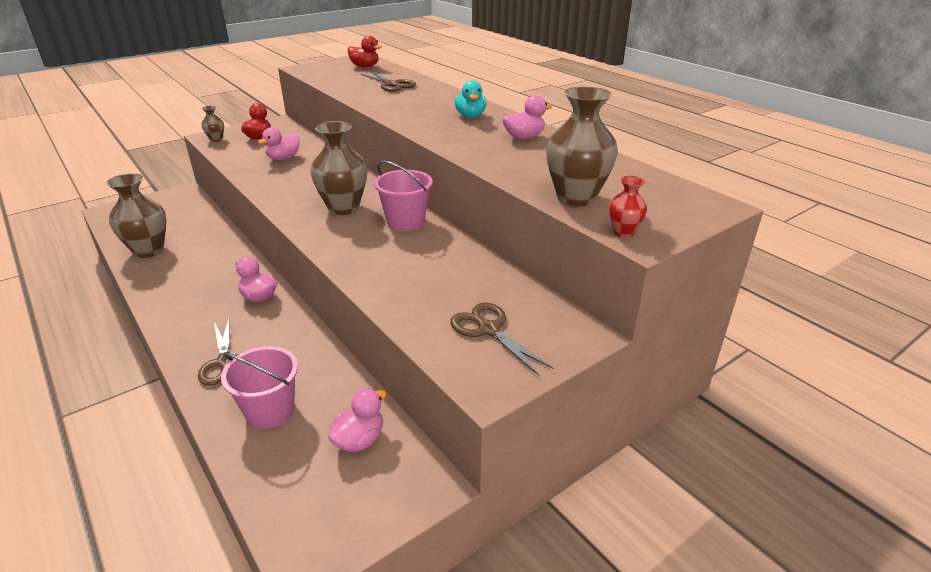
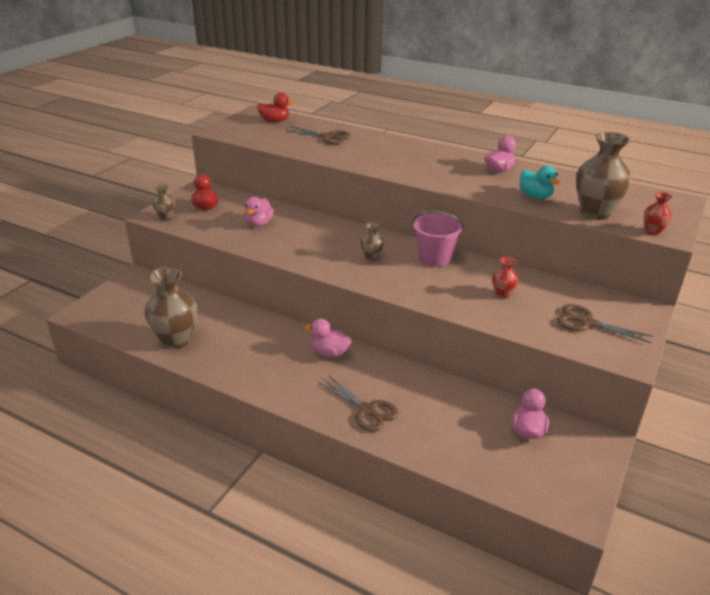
camera: 25 degrees left, 0 degrees up
(270, 411) = (444, 433): pink bucket -> none
(343, 208) = (372, 257): brown vase -> brown vase, size x0.49
(430, 274) = (502, 294): none -> red vase
(470, 116) = (434, 158): turquoise duck -> turquoise duck (535, 196)

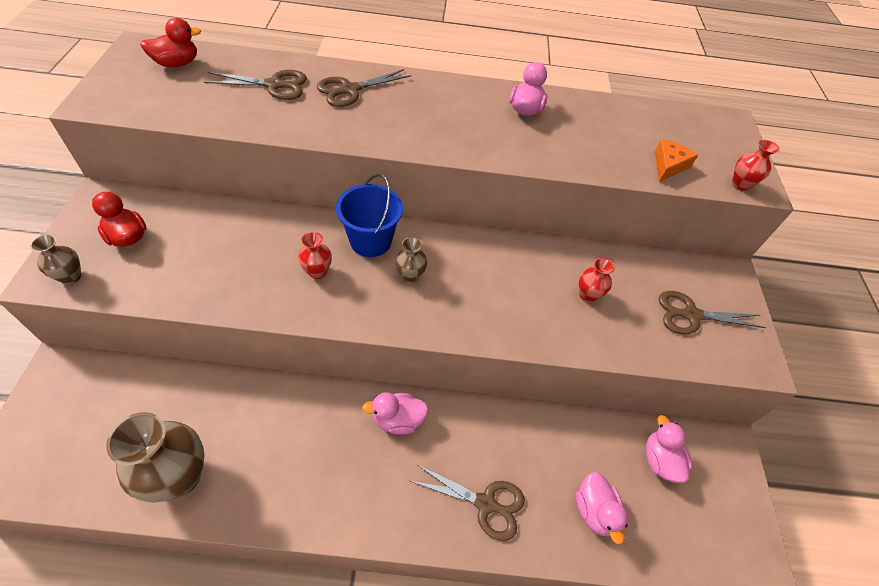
camera: 30 degrees left, 20 degrees up
(258, 223) = (225, 251): pink duck -> pink duck (594, 510)
(310, 243) = (317, 272): none -> red vase
(355, 236) = (370, 241): none -> blue bucket
(376, 145) = (350, 90): none -> brown scissors
(434, 258) = (484, 253): pink bucket -> none
(535, 196) = (592, 151): turquoise duck -> none
(595, 213) = (668, 166): brown vase -> orange cheese

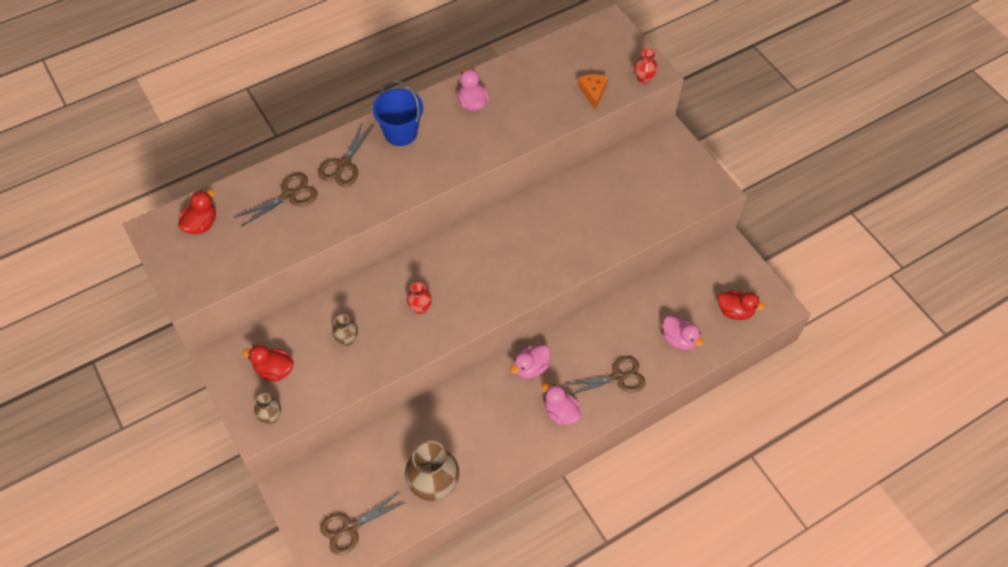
camera: 30 degrees left, 5 degrees up
(370, 241) = (433, 264): blue bucket -> blue bucket (400, 133)
(410, 276) = (479, 271): brown vase -> brown vase (347, 339)
(587, 295) = (595, 210): red vase -> none
(659, 460) = (697, 286): pink duck -> pink duck (560, 413)
(691, 315) = (663, 183): brown scissors -> brown scissors (350, 527)
(691, 526) = (735, 311): none -> red duck

